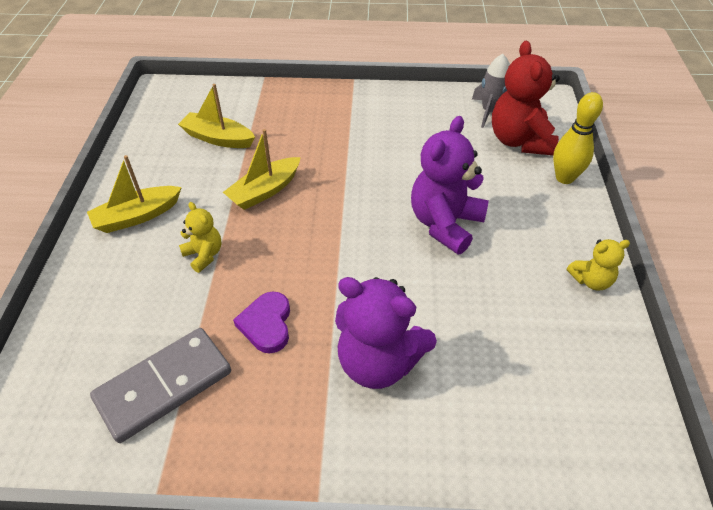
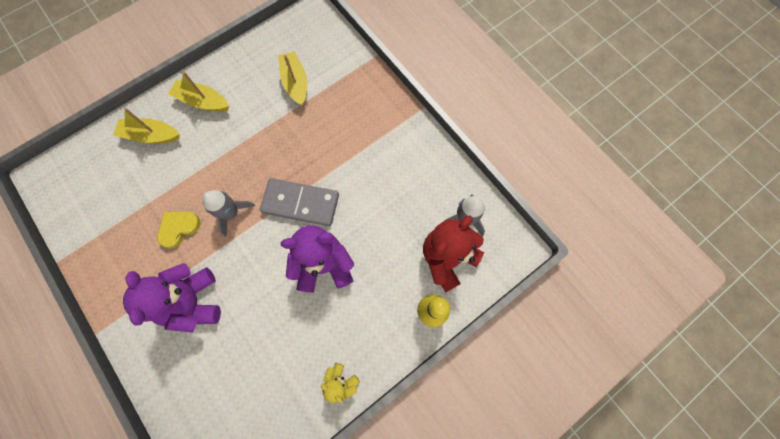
camera: 50 degrees right, 25 degrees up
(164, 386) = (112, 214): grey domino -> grey domino (300, 203)
(204, 255) = (201, 158): yellow teddy bear -> none
(265, 191) = (272, 146): yellow boat -> yellow boat (151, 136)
(266, 324) = (179, 228): purple heart -> yellow heart
(304, 265) = (231, 213): none -> grey rocket

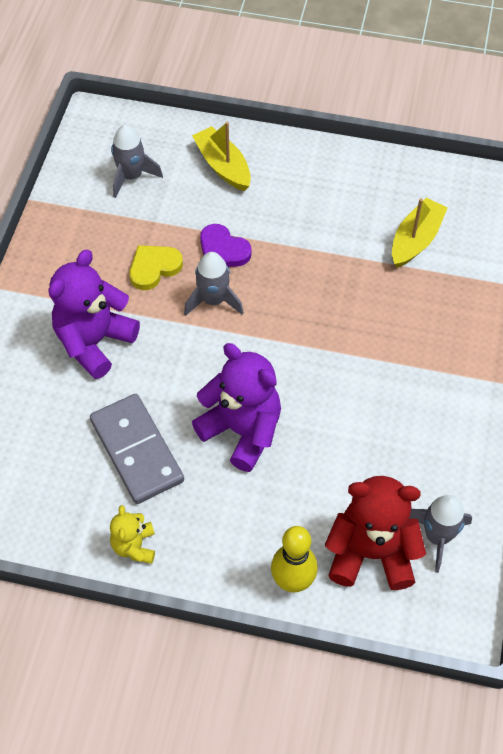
camera: 50 degrees right, 15 degrees down
(105, 190) = (131, 176): none -> grey rocket
(179, 228) = (154, 268): yellow heart -> yellow heart turned 45 degrees counterclockwise
(203, 102) = (304, 177): yellow boat -> none
(205, 181) = (223, 250): none -> purple heart
(300, 203) = (287, 354): grey domino -> grey domino (136, 450)

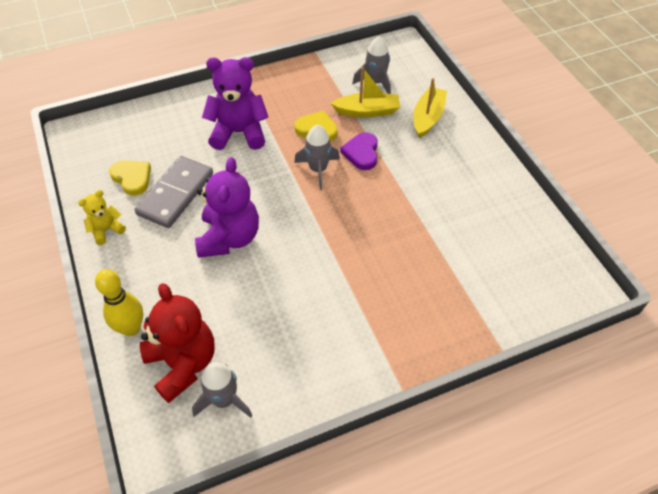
camera: 55 degrees right, 5 degrees down
(74, 483) = (132, 178): none -> yellow heart
(415, 240) = (473, 250): yellow boat -> yellow boat (367, 111)

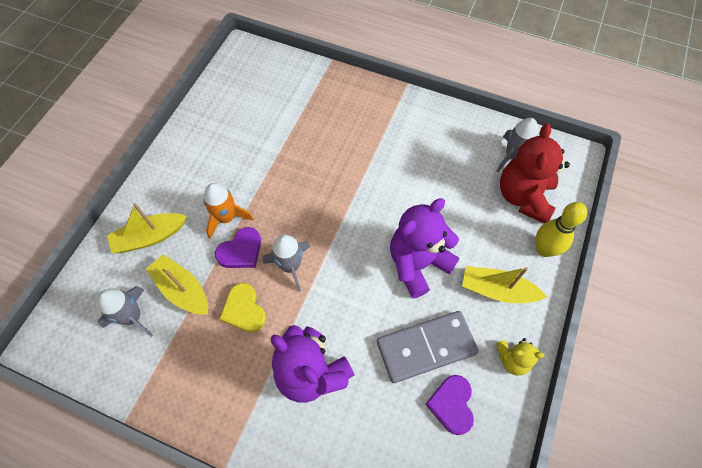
camera: 135 degrees left, 10 degrees up
(132, 178) = (451, 404): yellow heart -> purple heart
(150, 266) = (497, 290): none -> yellow boat
(398, 162) = (226, 218): none -> orange rocket

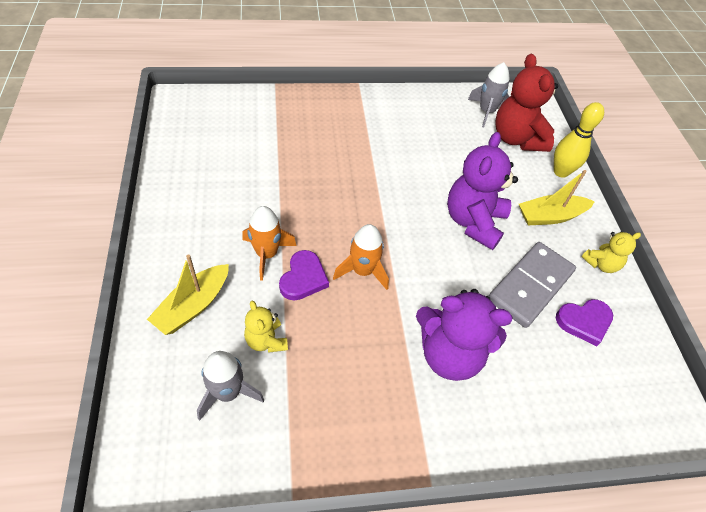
camera: 35 degrees left, 10 degrees down
(182, 290) = (266, 340): yellow boat -> yellow teddy bear
(244, 310) = (345, 330): yellow heart -> none
(290, 266) = (362, 271): grey rocket -> orange rocket
(451, 404) = (584, 322): purple heart -> purple heart turned 75 degrees counterclockwise

